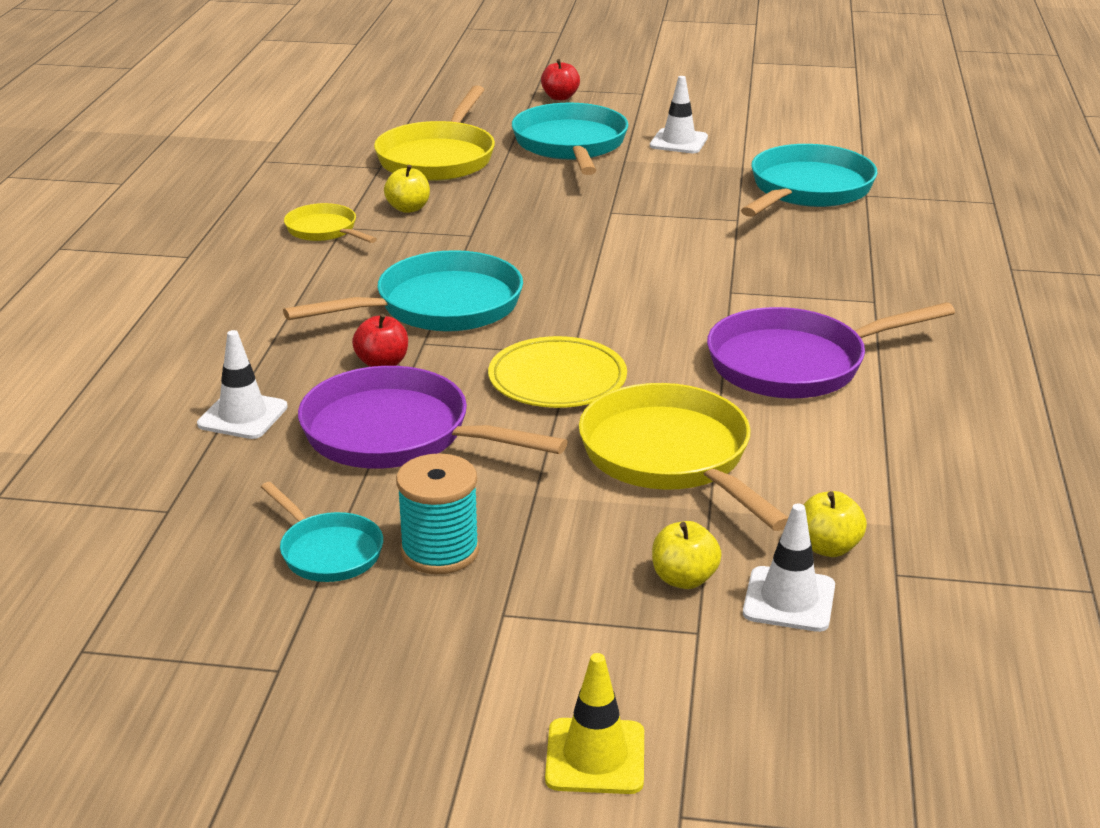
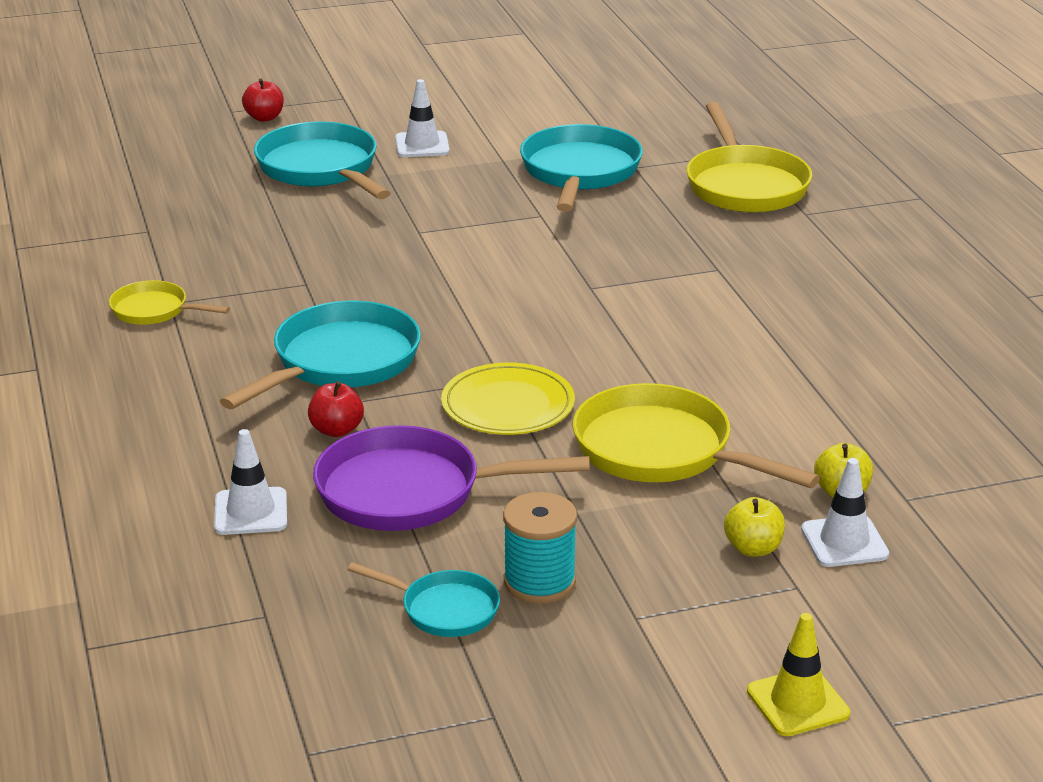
camera: 25 degrees left, 0 degrees up
(408, 208) = (218, 269): yellow apple -> none
(438, 158) = (199, 208): yellow pan -> yellow pan (745, 185)
(795, 364) = (697, 342): purple pan -> none

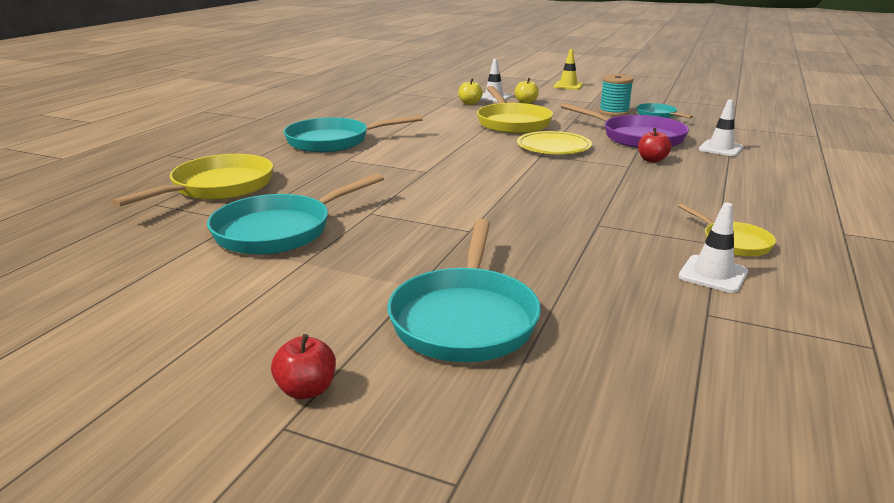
camera: 140 degrees left, 5 degrees down
(264, 117) = (427, 439): red apple -> red apple (306, 390)
(340, 362) = (620, 181): turquoise pan -> turquoise pan (333, 141)
(422, 145) = (333, 305): white traffic cone -> white traffic cone (713, 274)

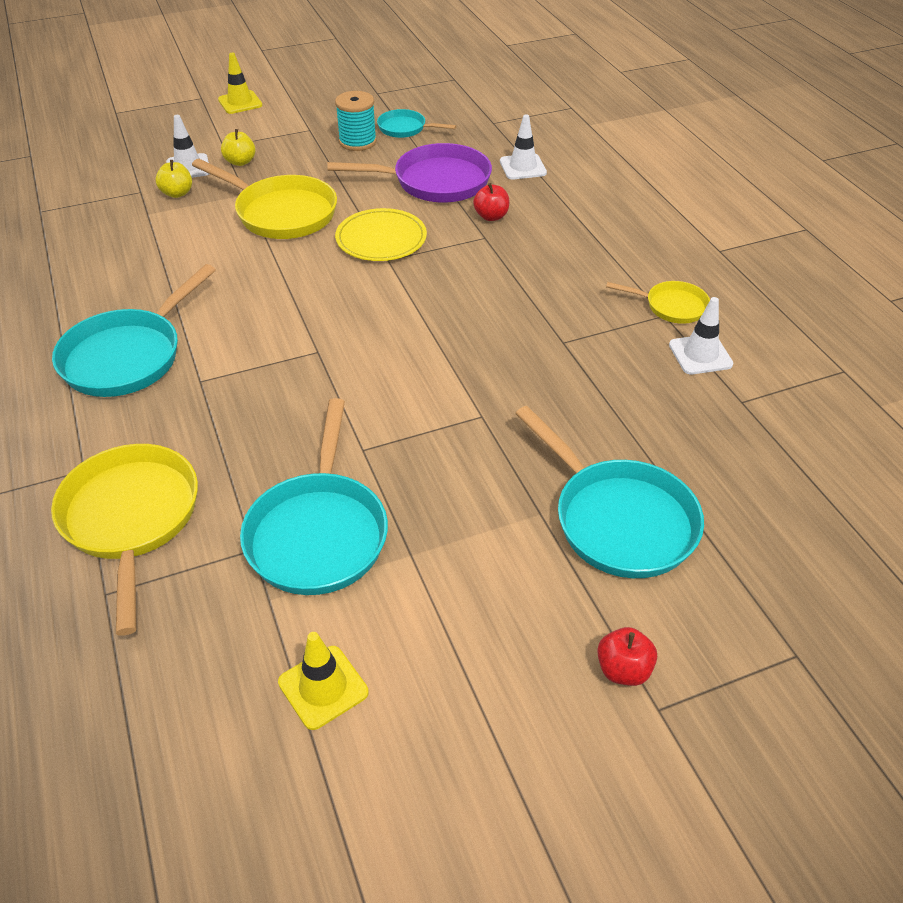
camera: 45 degrees left, 20 degrees up
(150, 284) = (323, 687): none -> yellow traffic cone

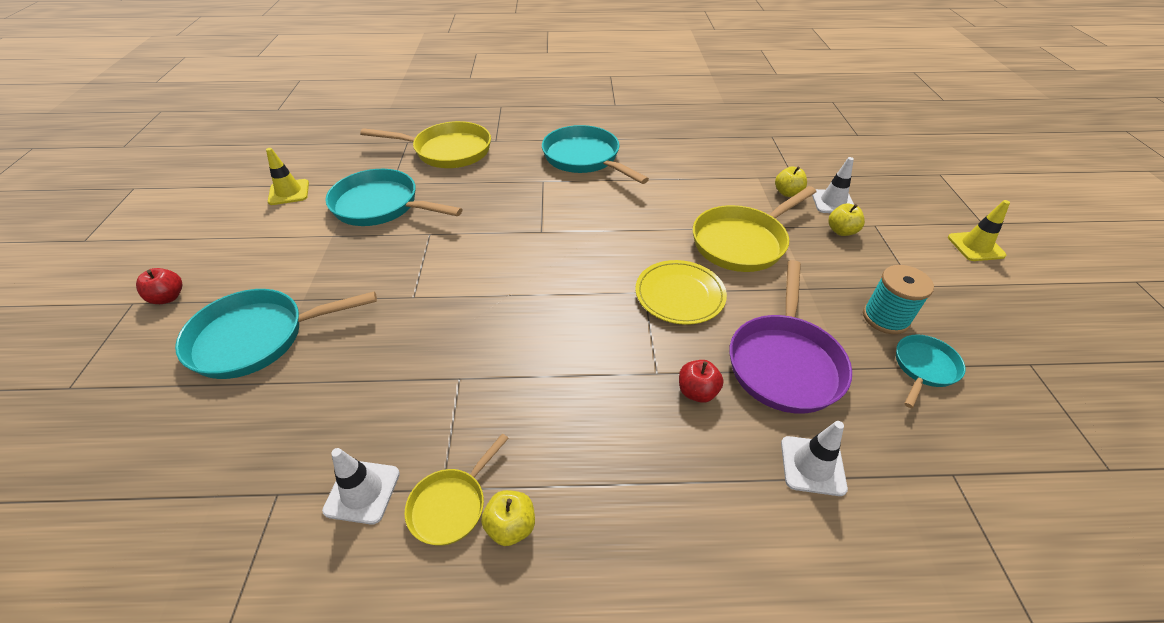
camera: 110 degrees right, 0 degrees up
(662, 275) = (511, 526): none -> yellow apple

